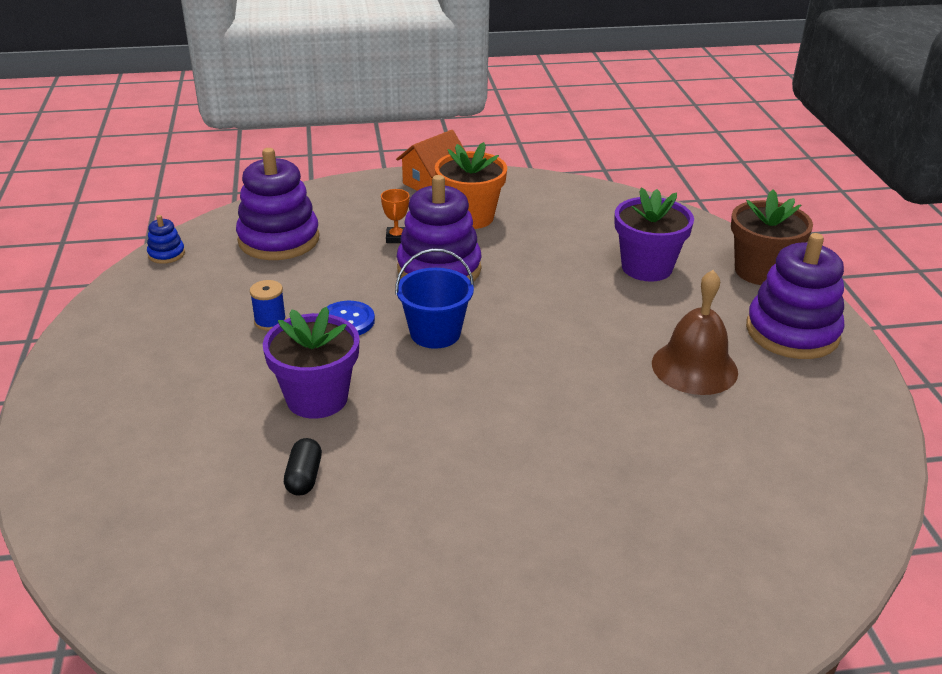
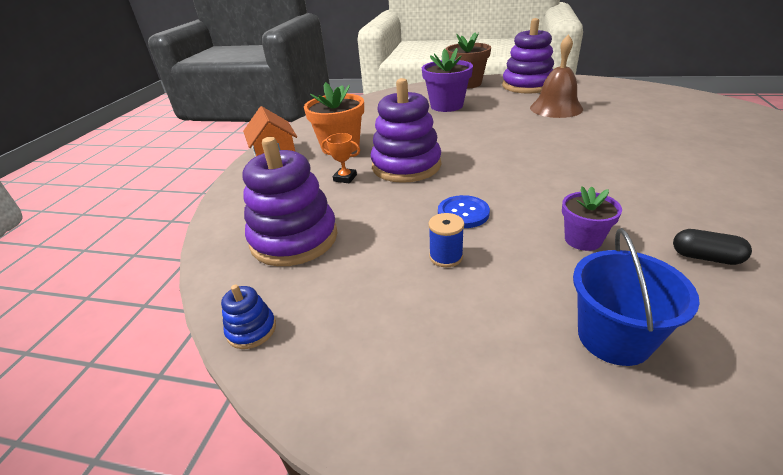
camera: 65 degrees left, 0 degrees up
(317, 398) = (583, 240): purple flower pot -> purple flower pot, size x0.60
(435, 333) = (496, 176): blue bucket -> blue bucket (613, 337)

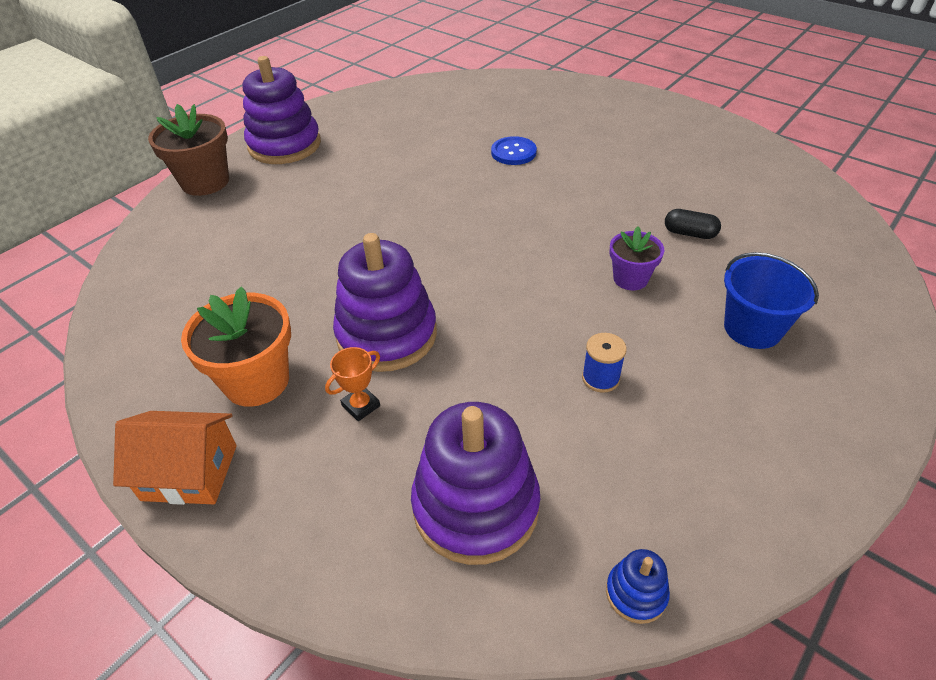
camera: 65 degrees left, 10 degrees up
(446, 106) = (253, 229): purple flower pot -> none
(463, 213) = (533, 332): blue button -> blue button (513, 152)
(556, 108) = (373, 160): brown bell -> none
(705, 257) = (689, 233): black capsule -> black capsule turned 60 degrees clockwise

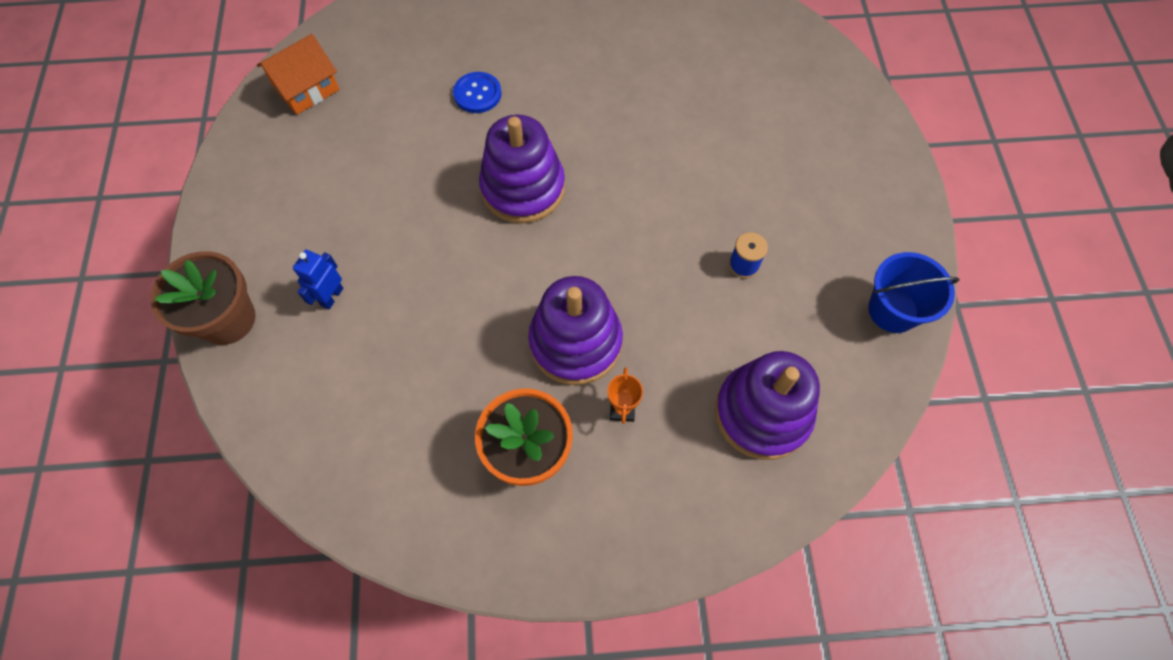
camera: 45 degrees left, 20 degrees up
(190, 472) = (570, 551): orange house -> orange house (306, 88)
(273, 205) = (332, 296): none -> blue robot
(285, 145) = (251, 223): purple stacking toy -> purple stacking toy (523, 188)
(630, 279) = (686, 167): purple flower pot -> none
(636, 593) = (885, 389): blue stacking toy -> none
(689, 233) = (687, 95): black capsule -> none
(752, 328) = (793, 155): blue bucket -> blue bucket (893, 310)

